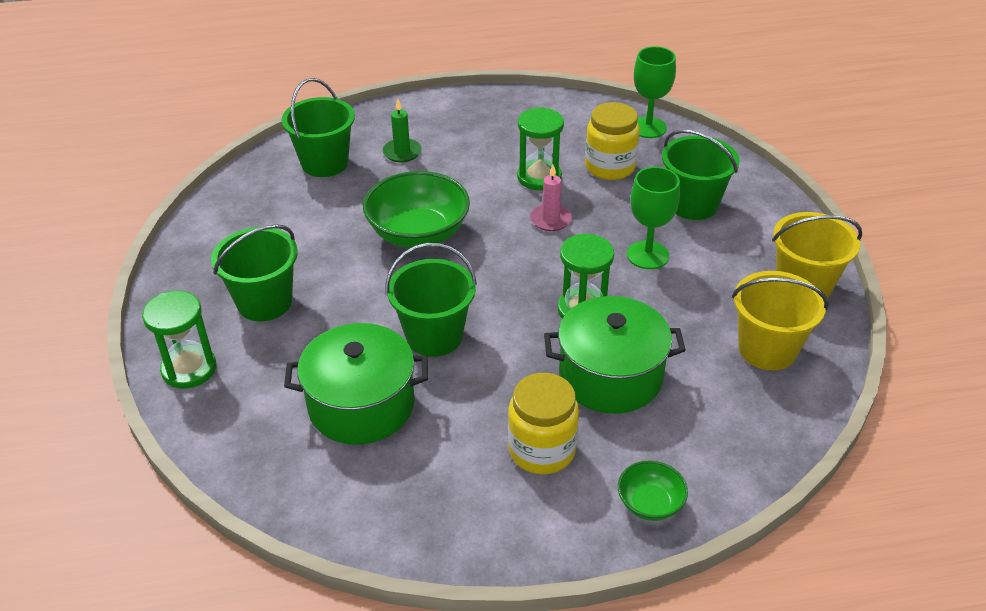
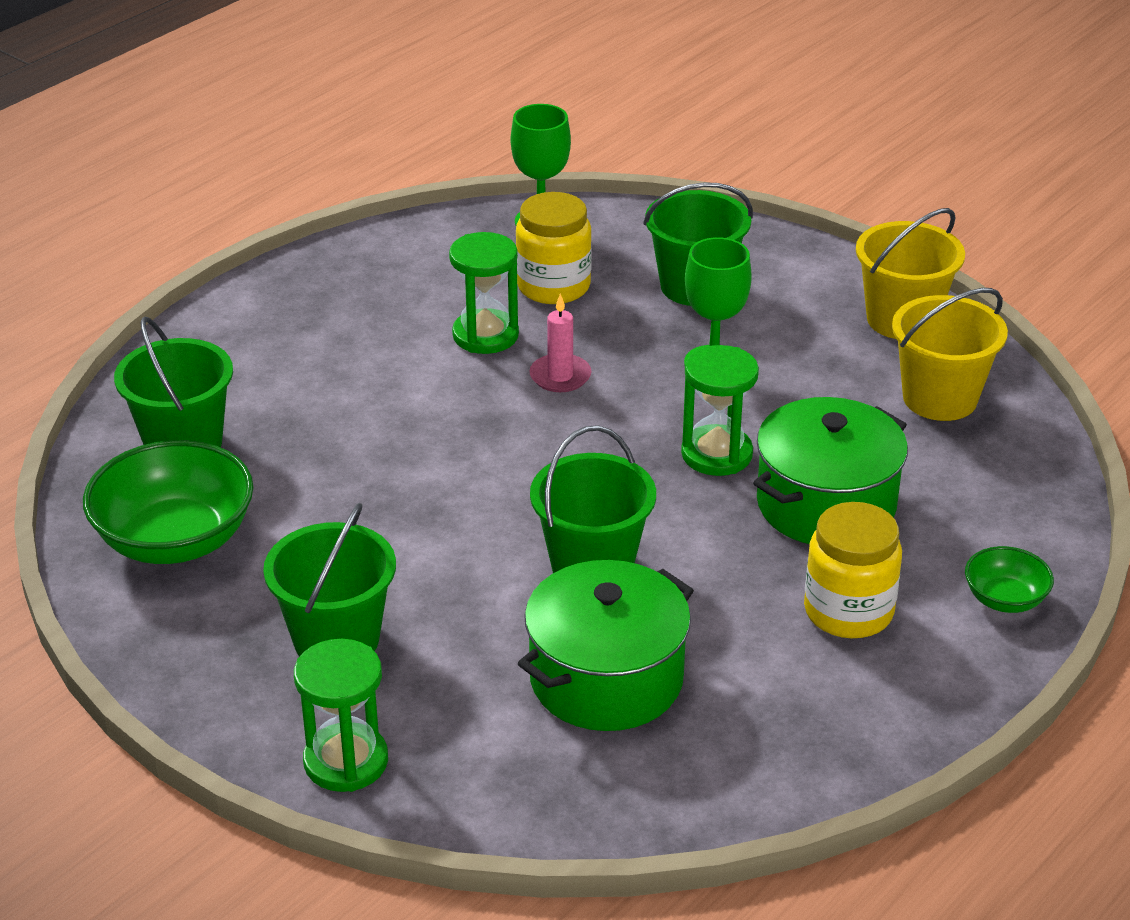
camera: 40 degrees left, 5 degrees down
(402, 152) = (272, 384): green candle -> none
(418, 233) = (423, 467): green bowl -> green bowl (175, 540)

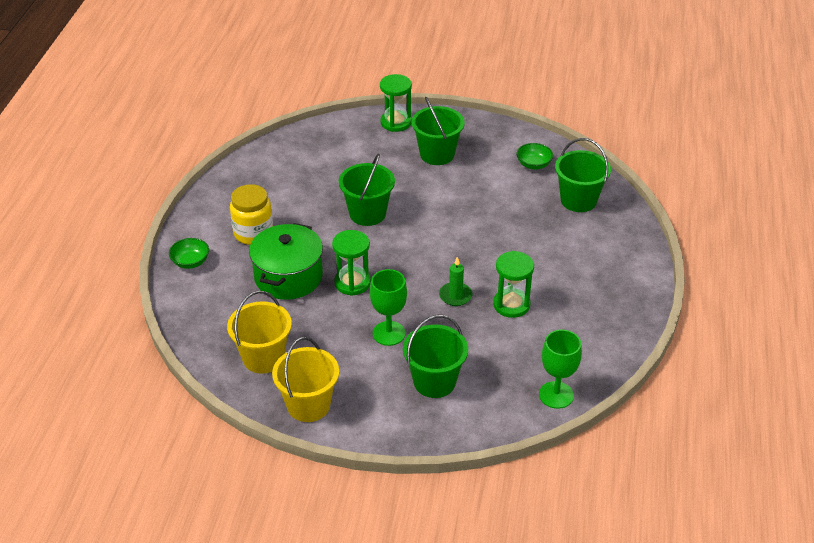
camera: 150 degrees right, 5 degrees up
(175, 540) = (533, 164): green bowl -> green bowl, size x0.51
(553, 286) = (507, 350): yellow jar -> none
(560, 376) = (455, 296): pink candle -> green candle
(606, 679) = (330, 176): green pot -> none

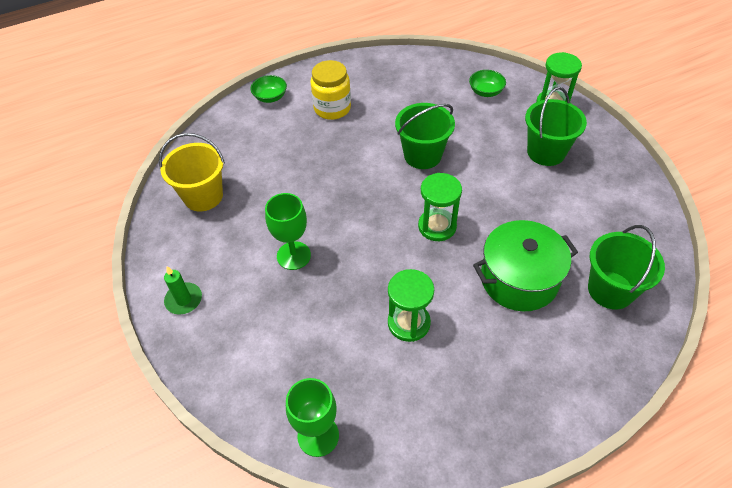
camera: 55 degrees right, 10 degrees up
(288, 277) = (303, 156): green pot -> green pot (519, 279)
(308, 405) = (171, 254): yellow bucket -> none
(352, 283) = (332, 196): green hourglass -> green hourglass (437, 226)
(434, 381) = (261, 323): green bucket -> none
(455, 296) = (381, 273): green candle -> green candle (184, 300)
(533, 164) = (617, 225): green bowl -> green bowl (485, 92)

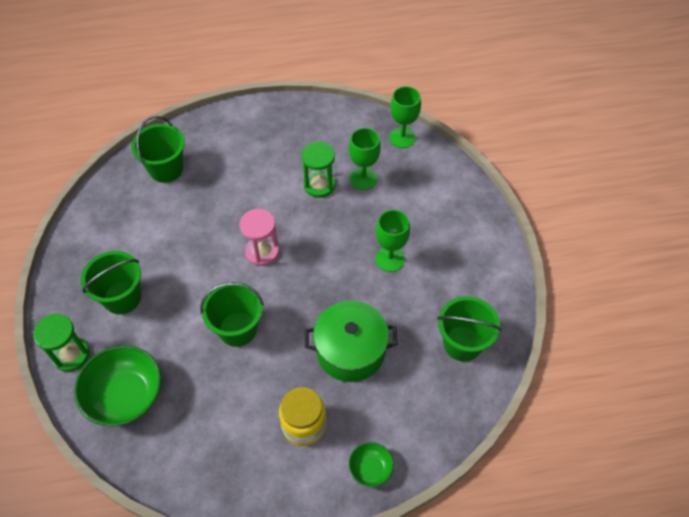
camera: 165 degrees left, 5 degrees up
(184, 300) = (484, 246): green candle -> none
(203, 196) = (462, 343): yellow bucket -> green bucket
(355, 348) = (363, 179): none -> green goblet
(437, 226) = (262, 252): green hourglass -> pink hourglass
(485, 92) = (126, 396): green bowl -> green bowl, size x1.97
(519, 279) = (224, 193): green pot -> green pot (350, 351)

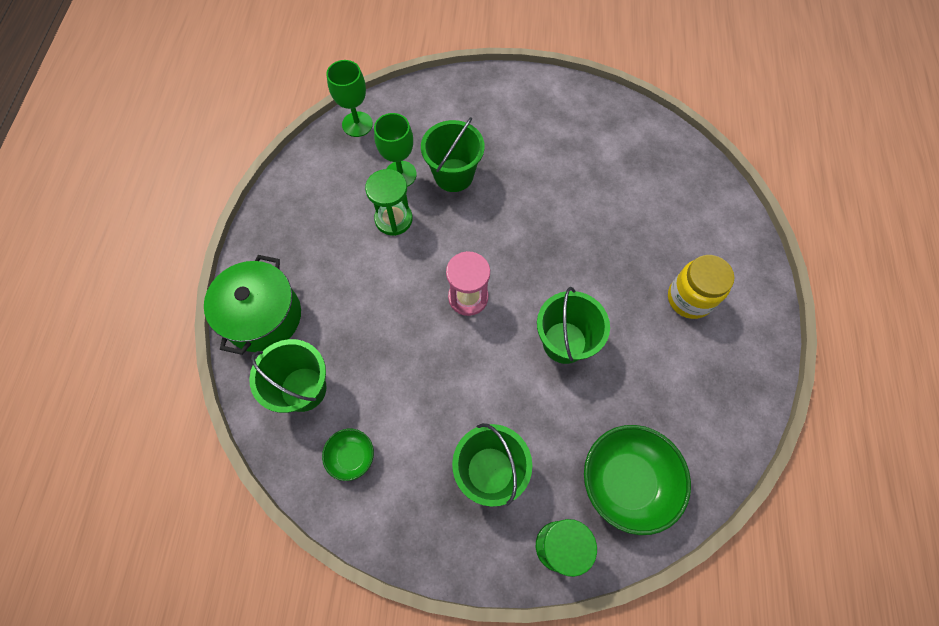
camera: 75 degrees left, 10 degrees up
(350, 351) = (613, 237): green pot -> green pot (263, 316)
(370, 469) = (741, 250): green bowl -> green bowl (351, 456)
(390, 259) = (513, 176): green goblet -> none
(462, 343) = (624, 142): green bucket -> green bucket (453, 175)

